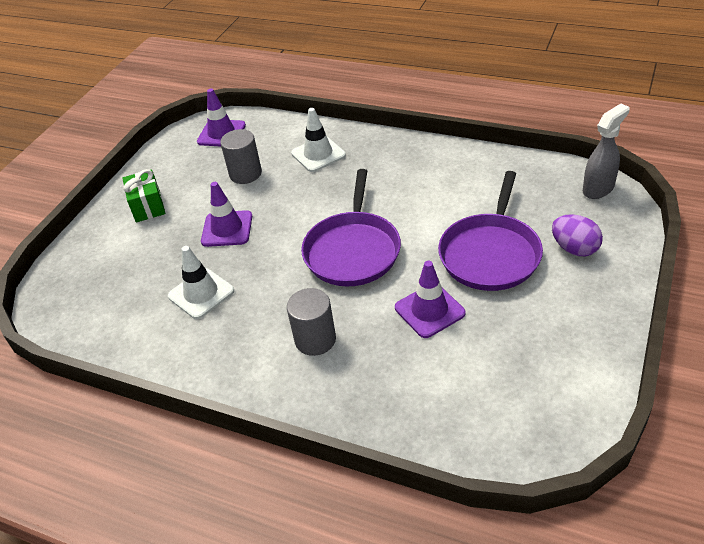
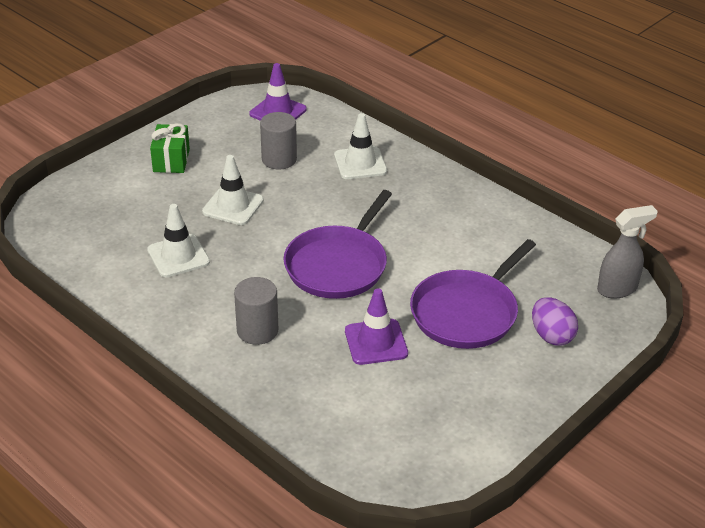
camera: 15 degrees right, 5 degrees down
(227, 229) = (233, 206): purple traffic cone -> white traffic cone

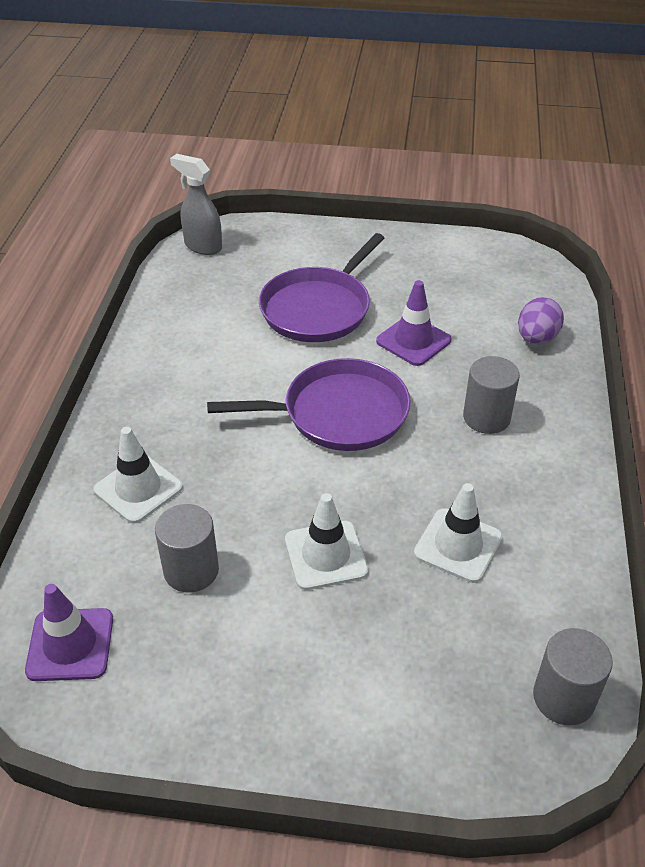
camera: 125 degrees left, 5 degrees up
(53, 238) = (563, 698): none -> grey cylinder
(171, 160) = (291, 691): green gift -> none
(467, 312) = (318, 308): purple pan -> purple pan turned 120 degrees clockwise
(551, 336) = (299, 258): purple egg -> purple egg (536, 338)

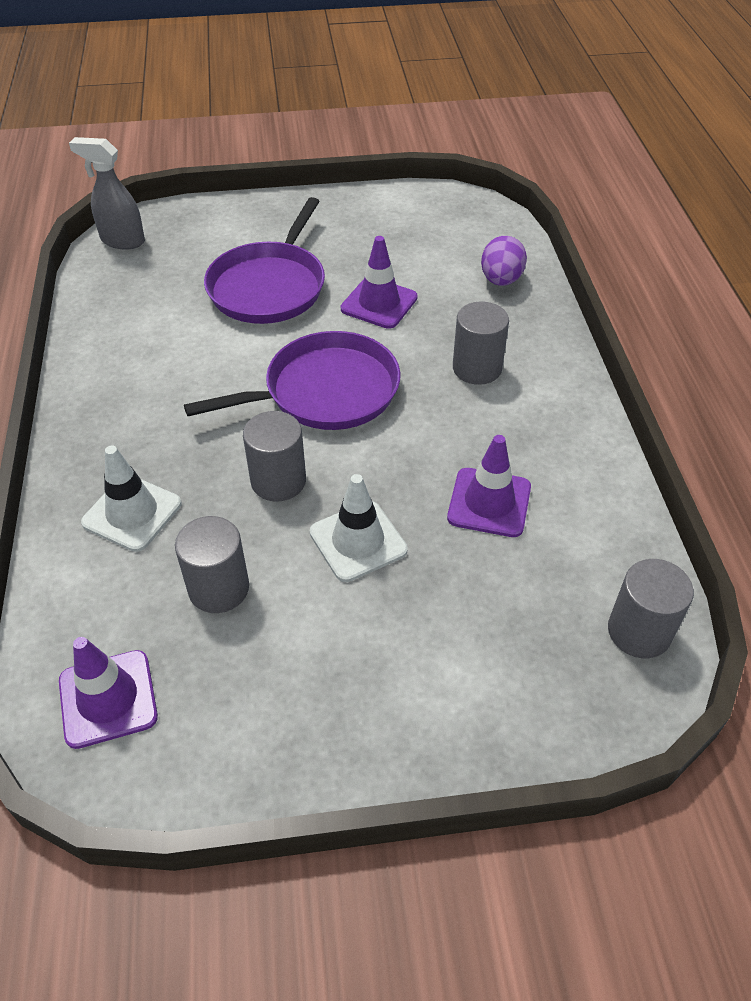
camera: 15 degrees left, 5 degrees up
(272, 486) = (278, 481): none -> grey cylinder
(458, 545) = (489, 502): white traffic cone -> purple traffic cone

